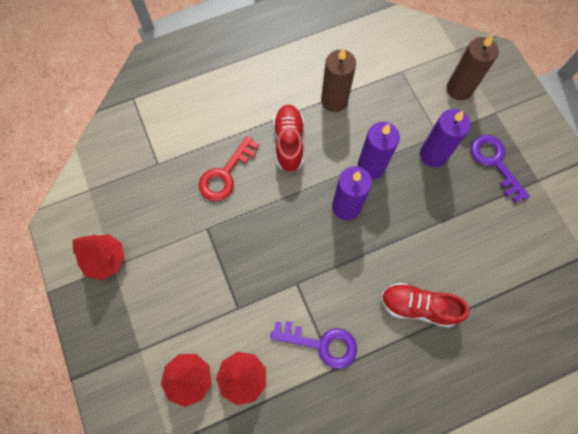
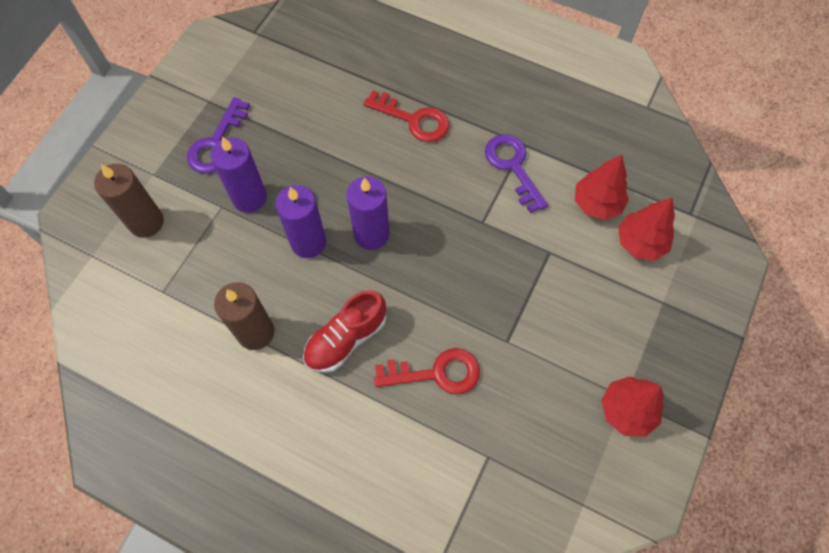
camera: 130 degrees left, 5 degrees down
(418, 306) = (414, 120): red shoe -> red key

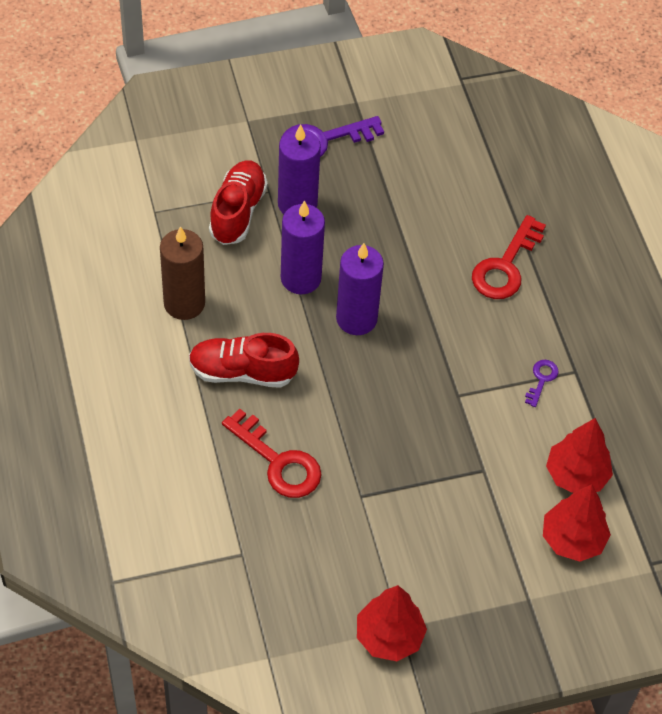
camera: 45 degrees right, 10 degrees down
(146, 222) = (201, 151): brown candle -> none
(218, 238) = (237, 212): none -> red shoe
(414, 120) = (505, 266): red key -> red key turned 45 degrees clockwise
(513, 166) = (541, 379): purple key -> purple key, size x0.50

